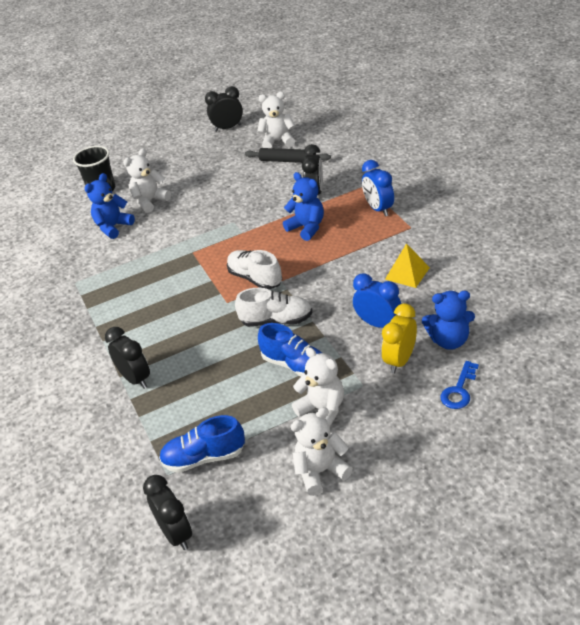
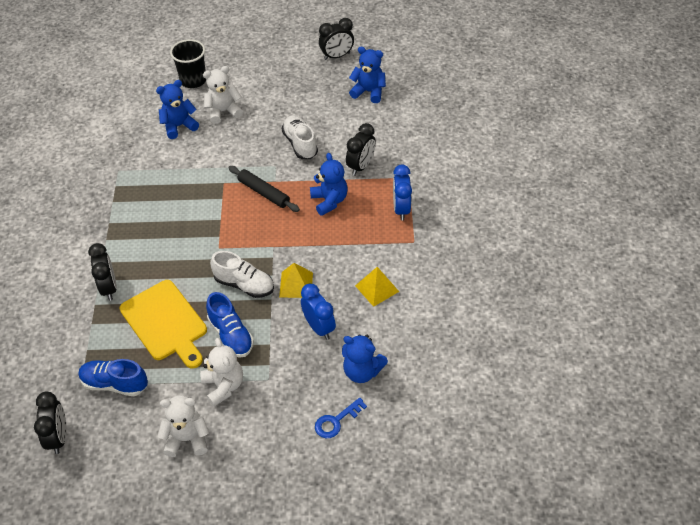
camera: 20 degrees right, 10 degrees up
(219, 383) = (165, 323): none -> yellow cutting board
(228, 128) = (337, 56): black clock -> black clock turned 150 degrees clockwise
(255, 278) = (255, 234): white shoe -> white shoe (300, 144)
(278, 141) = (368, 92): white teddy bear -> blue teddy bear
(288, 161) = (362, 118): black rolling pin -> black rolling pin (264, 193)
(327, 300) = (296, 284): none -> yellow pyramid
(400, 360) = (311, 371): yellow clock -> none

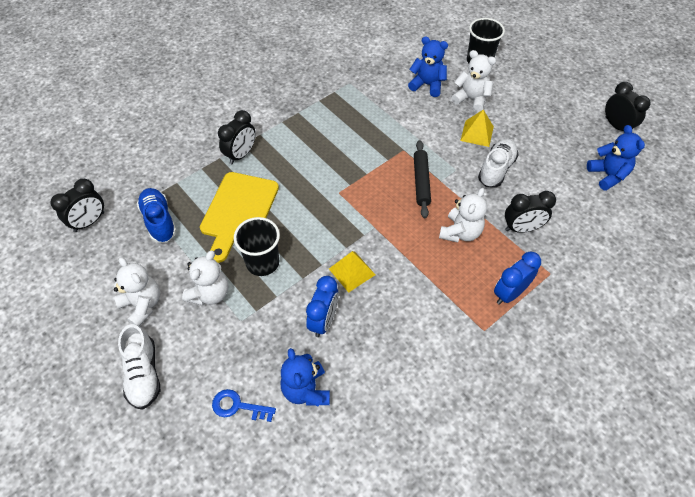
camera: 50 degrees right, 5 degrees up
(231, 335) = (262, 262): blue shoe -> black cup
(244, 285) = (319, 235): white shoe -> white shoe (143, 374)
(329, 201) = (460, 232): blue teddy bear -> white teddy bear
(337, 56) = (616, 126): black clock -> black clock turned 150 degrees counterclockwise
(377, 288) = (404, 337): yellow pyramid -> yellow pyramid (477, 133)

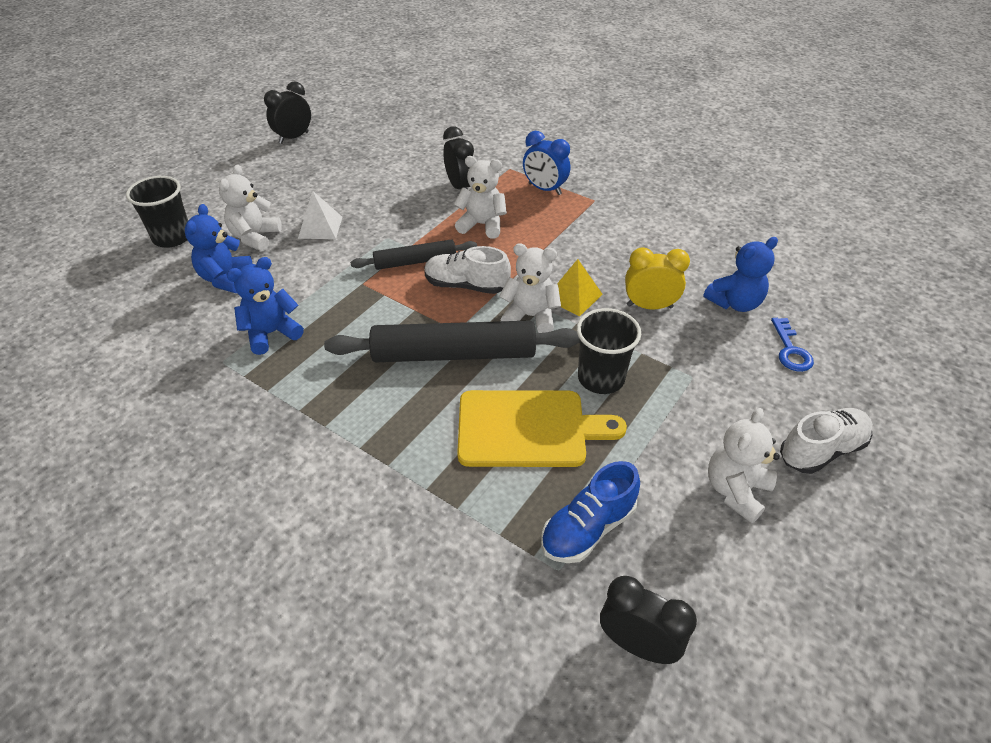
camera: 105 degrees left, 10 degrees down
(210, 293) = (675, 419): white teddy bear -> white teddy bear (530, 316)
(241, 155) = (412, 460): black clock -> none
(316, 187) = (453, 354): none -> black rolling pin
(323, 321) = (649, 306): blue clock -> yellow clock
(477, 133) = (320, 227): yellow pyramid -> white pyramid
(496, 169) = (379, 209): white shoe -> white shoe (466, 285)
(607, 175) = (369, 142): blue teddy bear -> blue teddy bear (271, 333)

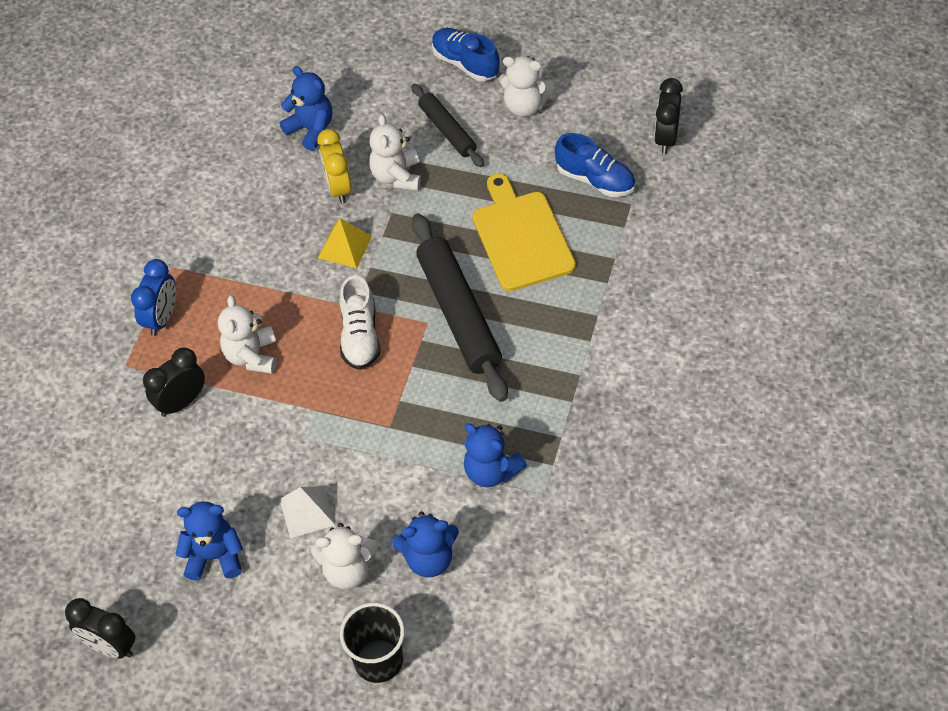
camera: 105 degrees left, 10 degrees up
(320, 183) = (214, 556): none -> blue teddy bear
(415, 261) = (337, 394): black rolling pin -> black rolling pin (447, 130)
(530, 316) = (386, 272): white teddy bear -> white teddy bear (397, 176)
(601, 378) = (445, 203): black cup -> none
(790, 350) = (361, 88): blue key -> none
(821, 450) = (465, 63): white shoe -> blue shoe

